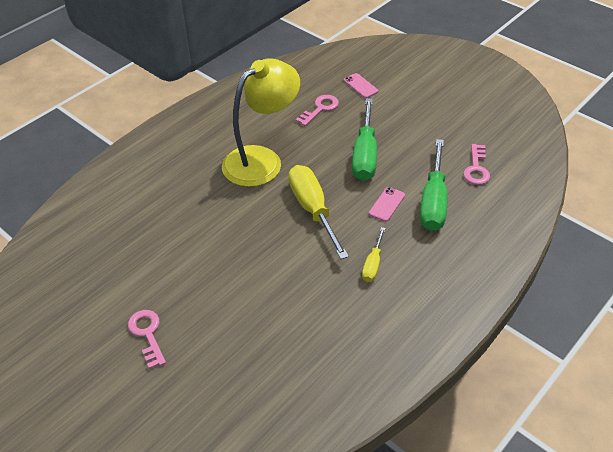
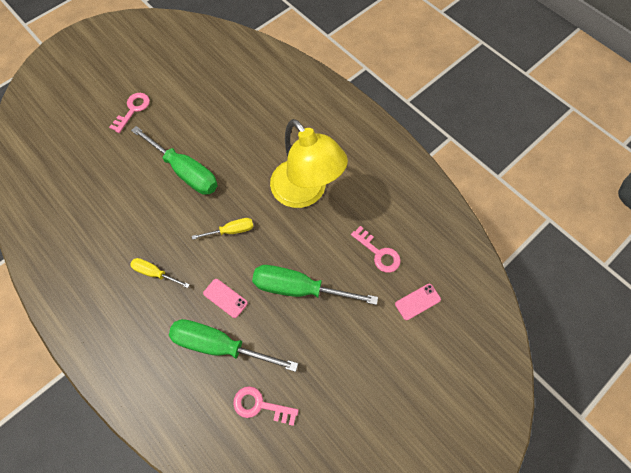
camera: 95 degrees right, 20 degrees up
(147, 334) = (133, 110): pink key -> pink key turned 45 degrees counterclockwise
(242, 261) = (185, 171): none -> green screwdriver
(313, 210) = (231, 231): yellow screwdriver -> yellow screwdriver, size x0.52

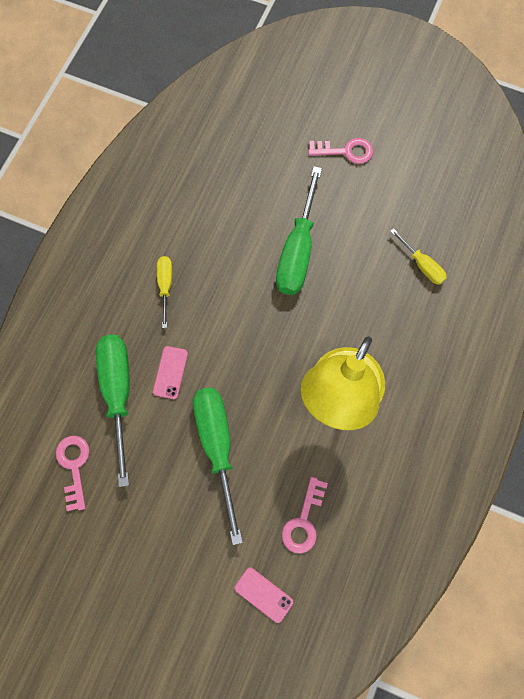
camera: 65 degrees right, 5 degrees up
(231, 231) = (250, 338): yellow screwdriver -> yellow screwdriver (422, 265)

